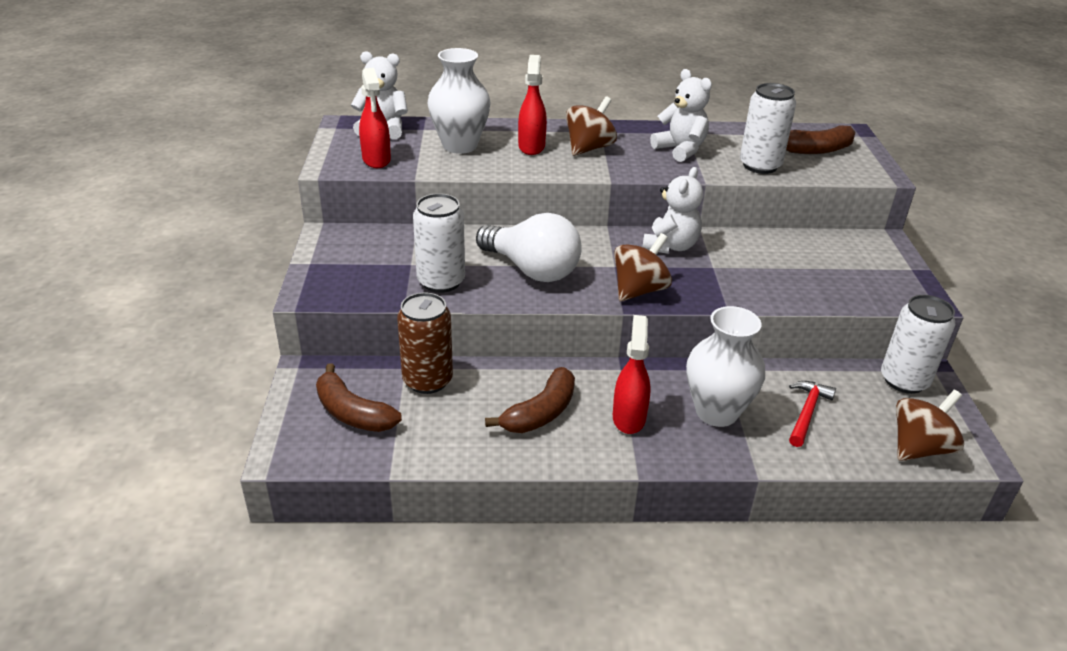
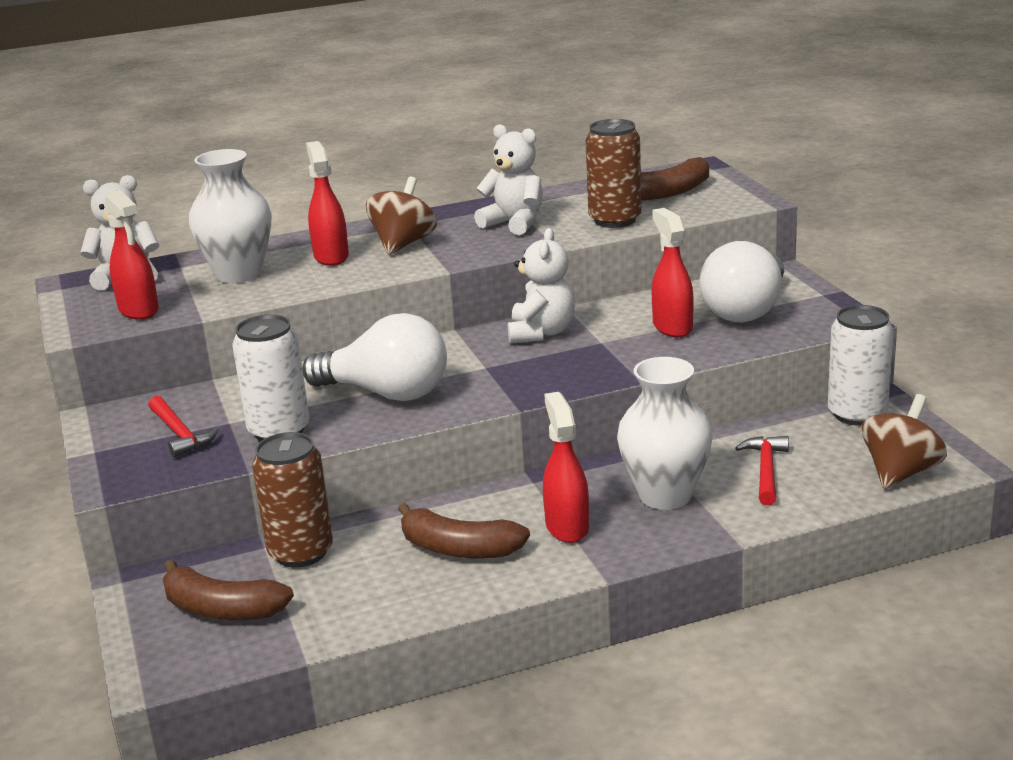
camera: 15 degrees left, 10 degrees down
(372, 264) = (180, 434): none -> red hammer
(540, 413) = (459, 548): brown banana -> brown banana turned 90 degrees clockwise
(639, 290) = (527, 384): brown spinning top -> none
(760, 166) = (615, 220): white can -> brown can
(774, 268) = (672, 327): none -> red spray bottle
(841, 268) = (746, 310): none -> white light bulb

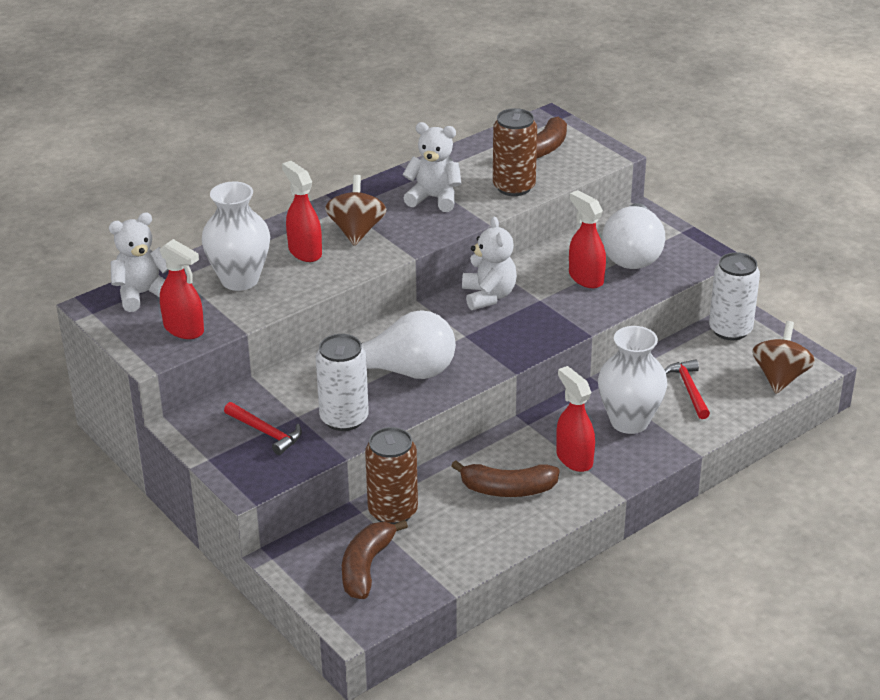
camera: 20 degrees left, 10 degrees up
(222, 609) = (366, 567): brown banana -> brown banana turned 105 degrees clockwise

